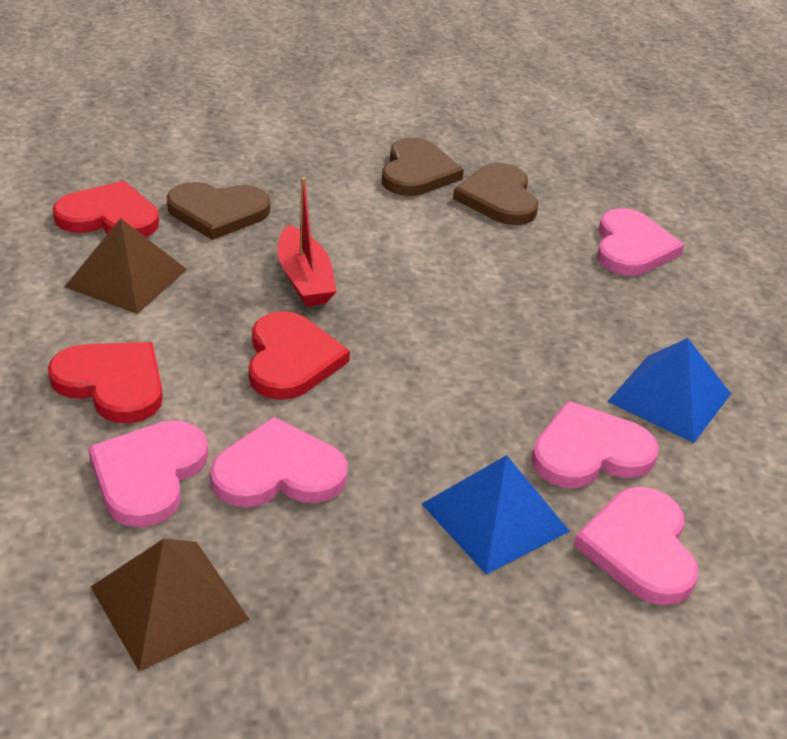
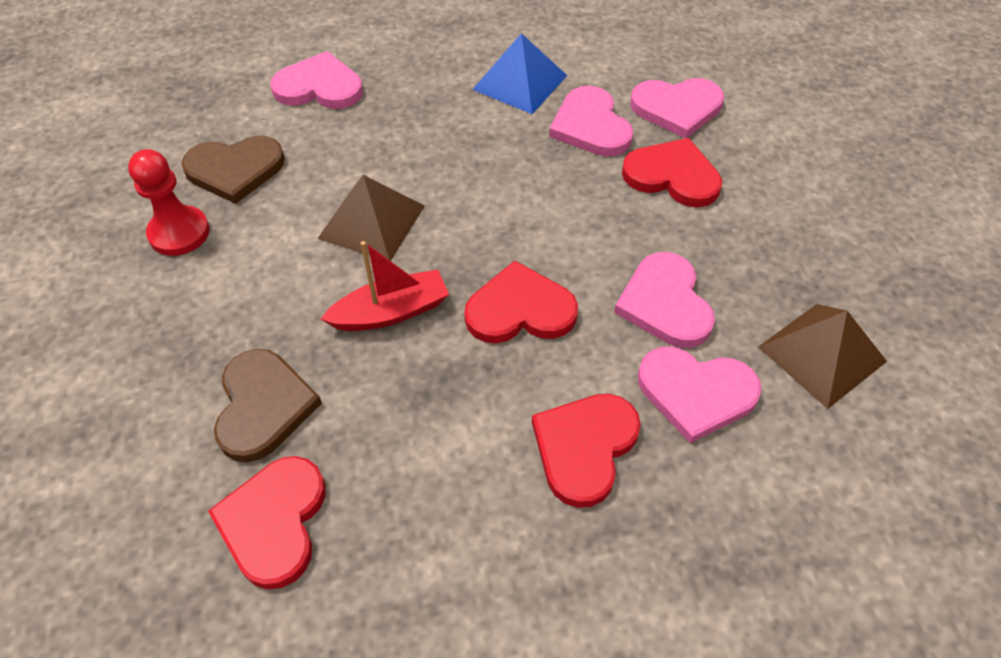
camera: 90 degrees left, 15 degrees up
(126, 278) = (404, 474): brown pyramid -> brown pyramid (372, 221)
(417, 172) = (179, 233): brown heart -> red pawn
(495, 517) = (672, 176): blue pyramid -> red heart

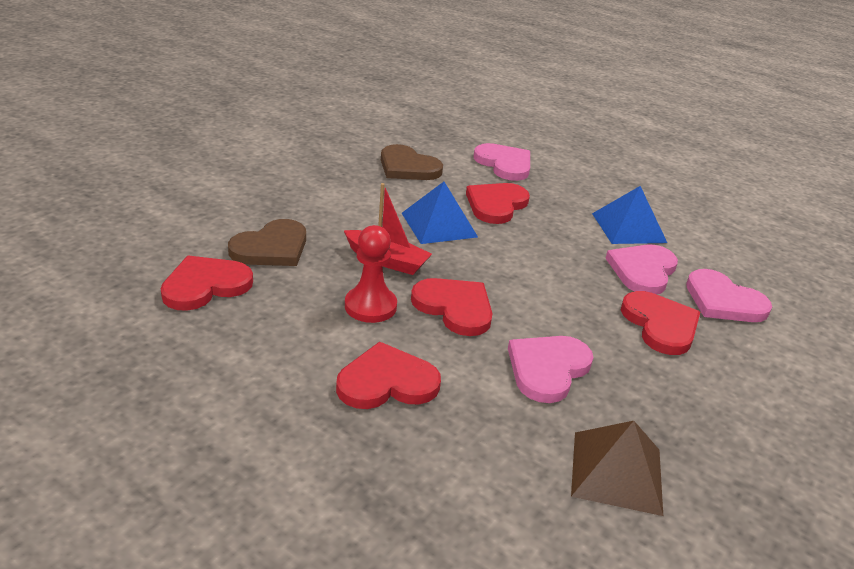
camera: 45 degrees right, 20 degrees down
(179, 233) = (344, 171): red pawn -> red pawn (370, 306)
(372, 221) = (439, 225): brown pyramid -> blue pyramid
(384, 149) = (496, 205): none -> red heart
(696, 393) = (494, 416): pink heart -> none

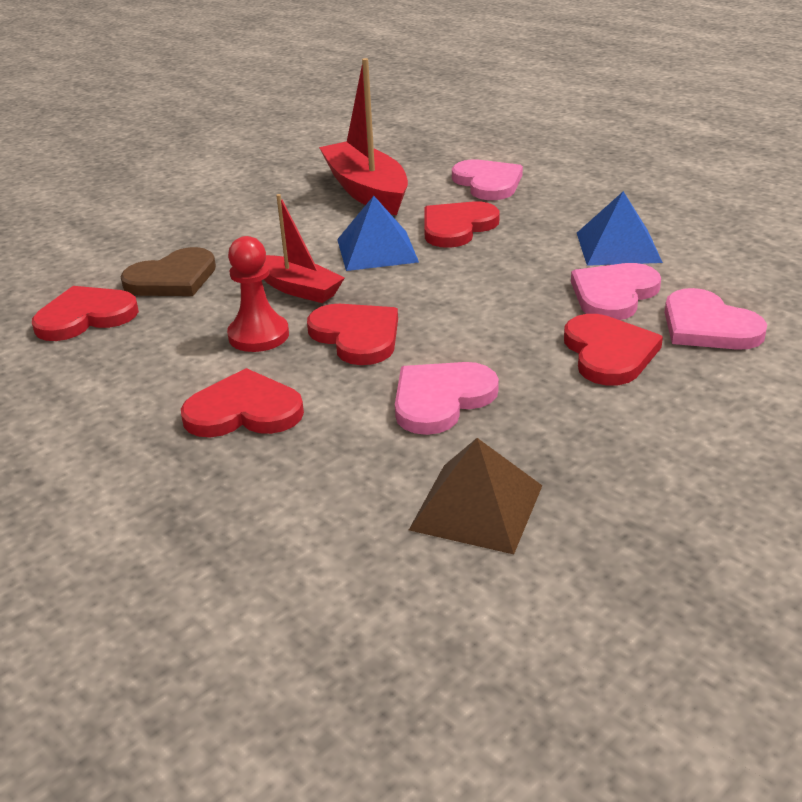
camera: 15 degrees right, 0 degrees up
(408, 167) = (366, 191): brown heart -> red boat

